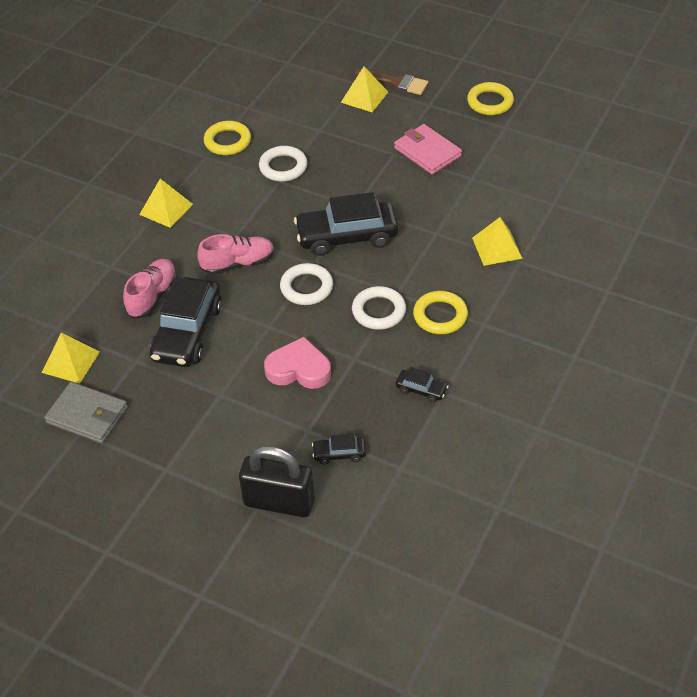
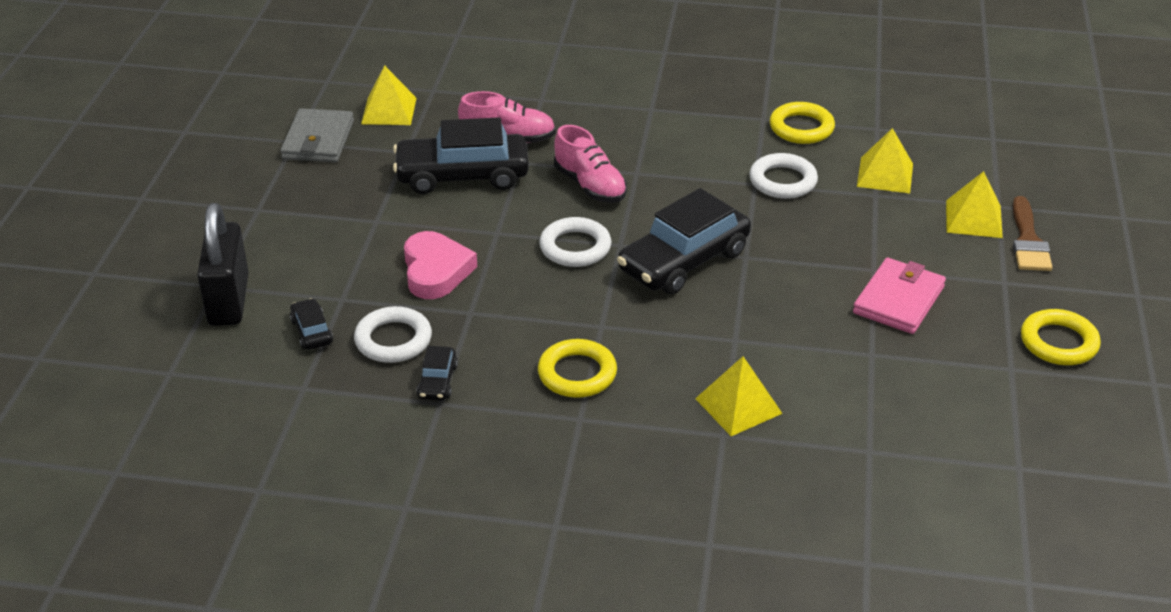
camera: 70 degrees right, 10 degrees down
(166, 209) = (653, 113): yellow pyramid -> yellow pyramid (885, 175)
(347, 236) = (684, 261): black car -> black car turned 105 degrees counterclockwise
(379, 311) = (561, 316): white ring -> white ring (393, 340)

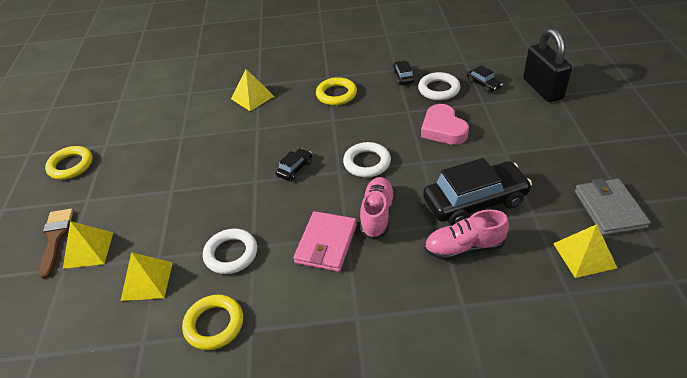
camera: 170 degrees right, 5 degrees up
(590, 185) = (377, 214): pink shoe -> pink shoe turned 60 degrees clockwise
(684, 261) = (294, 168): black car -> black car, size x0.45
(898, 300) = (159, 172): pink wallet -> pink wallet (326, 244)

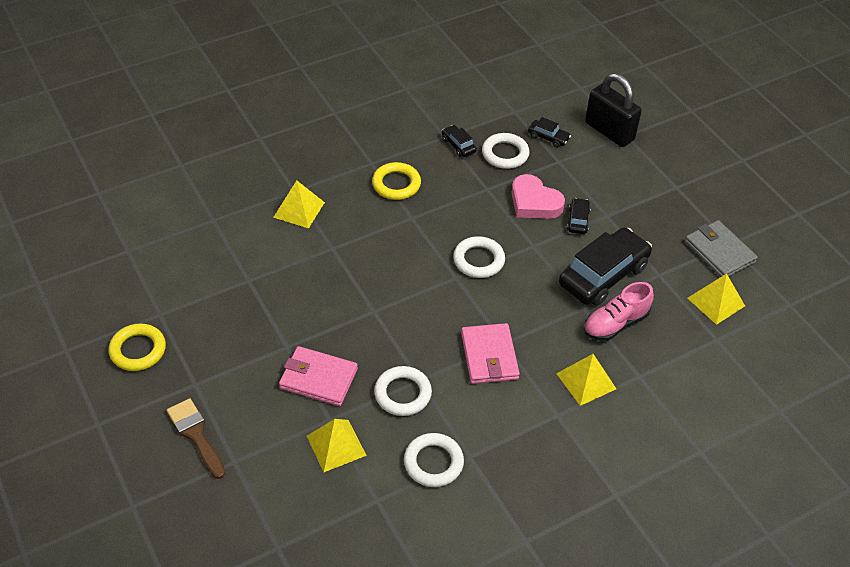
camera: 30 degrees left, 5 degrees up
(88, 250) = (245, 435): yellow pyramid -> yellow pyramid (586, 381)
(175, 221) = (318, 378): none -> pink wallet
(214, 324) = (433, 462): yellow ring -> white ring
(294, 168) = (407, 286): black car -> black car (578, 220)
(377, 214) = (520, 313): pink shoe -> none

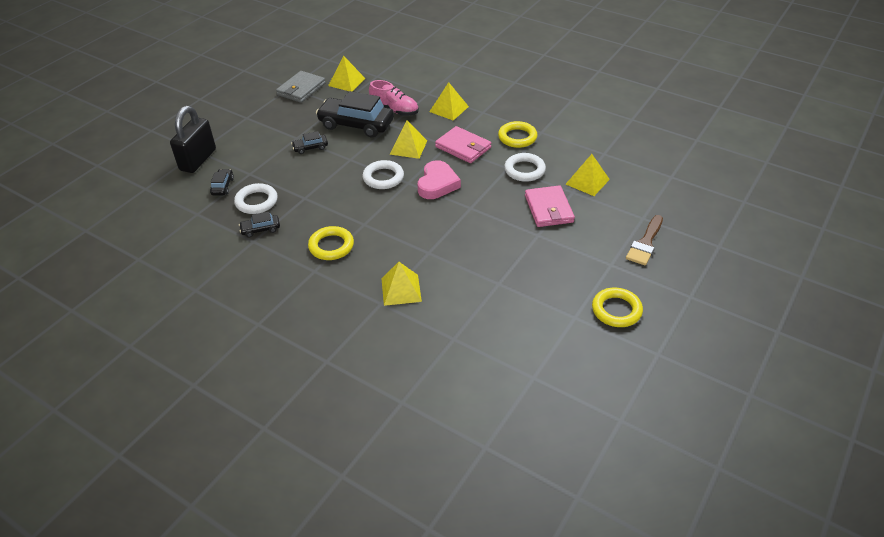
camera: 115 degrees left, 5 degrees down
(433, 462) = (559, 142): white ring -> none
(458, 145) = (260, 229): black car -> black car turned 45 degrees clockwise
(474, 422) = (517, 137): none -> yellow ring
(489, 356) = (463, 147): pink wallet -> pink wallet turned 75 degrees clockwise
(523, 304) = (408, 147): none -> yellow pyramid
(534, 202) = (304, 171): pink heart -> pink heart (437, 184)

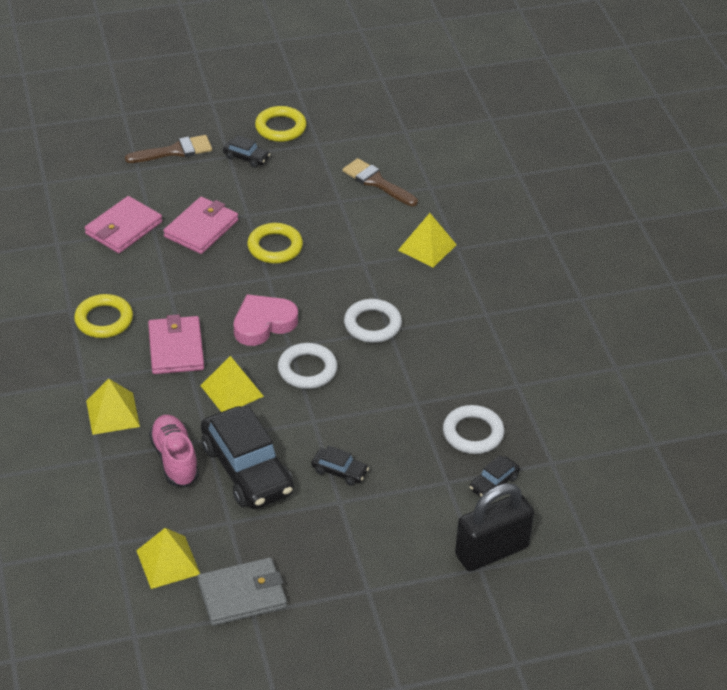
camera: 140 degrees left, 0 degrees up
(260, 229) = (498, 393): black car -> black car (246, 158)
(331, 246) = (445, 327): yellow ring -> yellow ring (275, 247)
(494, 315) = (376, 182): none -> brown brush
(524, 170) = (159, 279): white ring -> white ring (372, 324)
(587, 181) = (123, 228): yellow pyramid -> pink wallet

